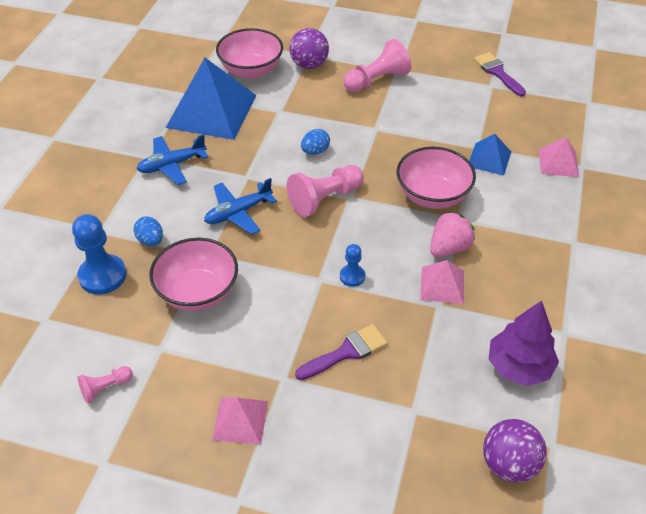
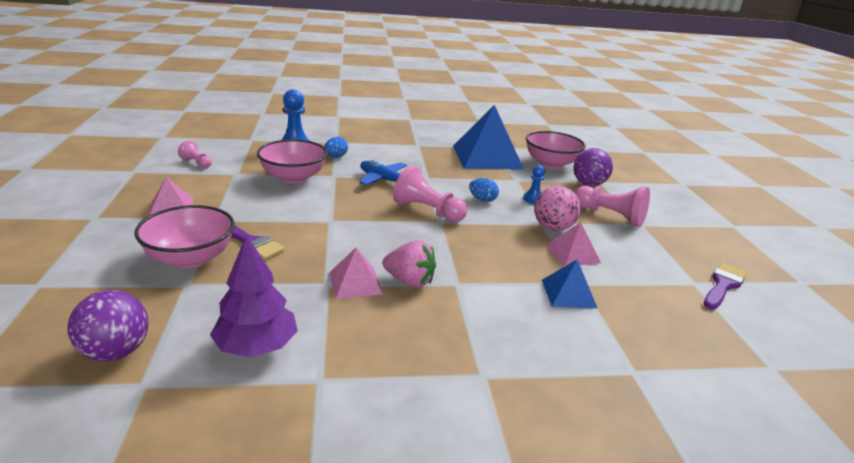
camera: 65 degrees right, 20 degrees down
(172, 165) = (416, 153): blue plane -> none
(352, 276) = (341, 234): blue pawn -> blue pawn (533, 199)
(386, 125) = (553, 228): none -> pink ball
(432, 196) = (477, 263): pink bowl -> pink bowl (190, 258)
(558, 162) = (618, 348): pink pyramid -> pink pyramid (573, 254)

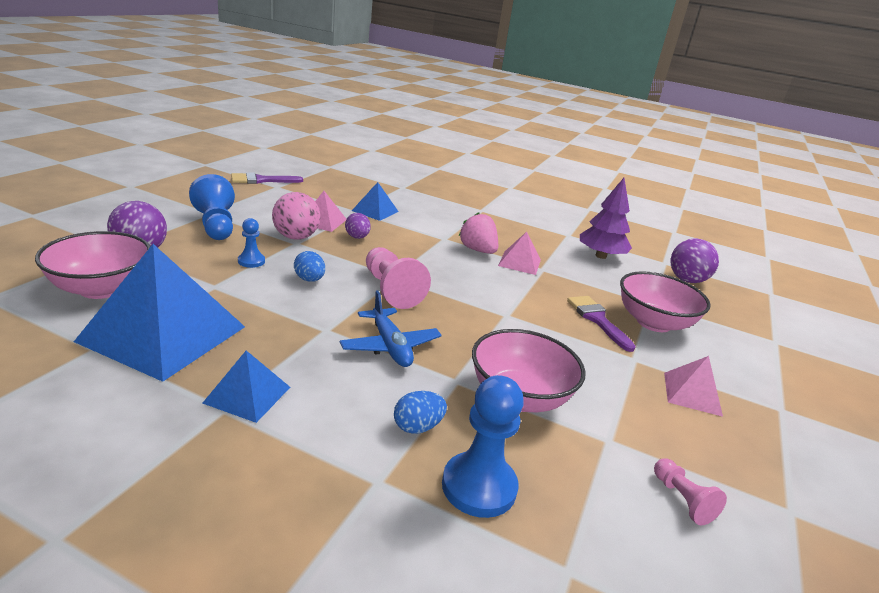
camera: 150 degrees left, 0 degrees up
(416, 149) = (247, 394): none -> blue pyramid
(519, 247) = (357, 237): none -> purple egg
(610, 216) = (216, 225): pink pawn -> blue pawn

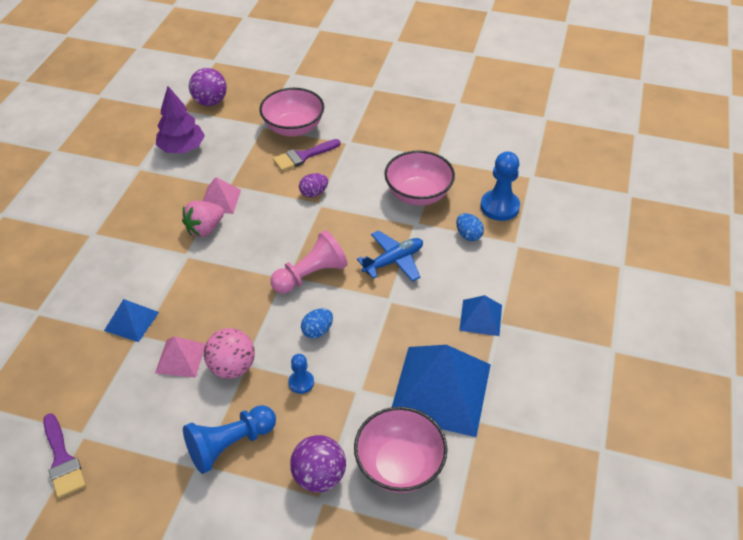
camera: 95 degrees left, 20 degrees up
(357, 237) = (212, 320): purple egg -> purple egg (314, 193)
(682, 500) = (469, 136): pink pawn -> none
(692, 393) = (376, 121): pink pyramid -> none

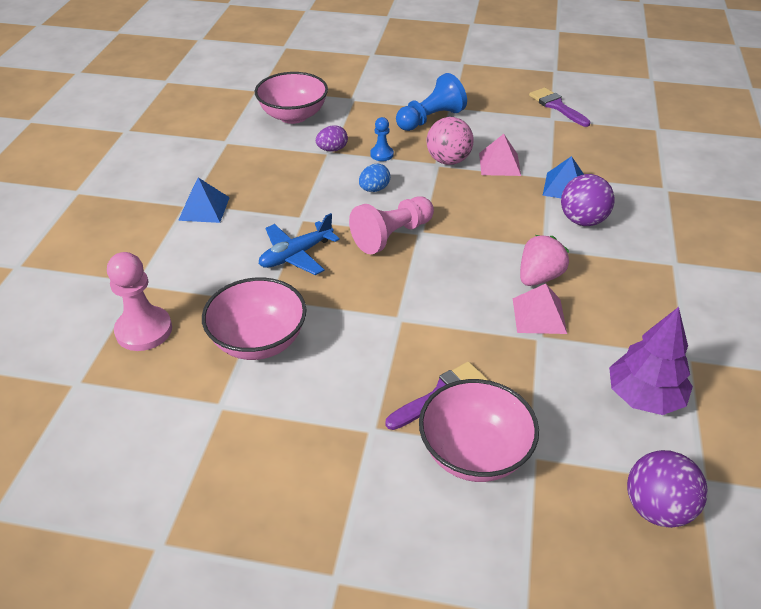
camera: 175 degrees right, 5 degrees down
(314, 193) = (410, 333): purple egg -> purple egg (332, 149)
(319, 476) = (355, 108): purple ball -> purple ball (582, 220)
(441, 390) = (254, 156): blue pyramid -> none
(468, 235) = (198, 290): blue egg -> none
(499, 206) = (144, 330): blue pawn -> pink pawn

